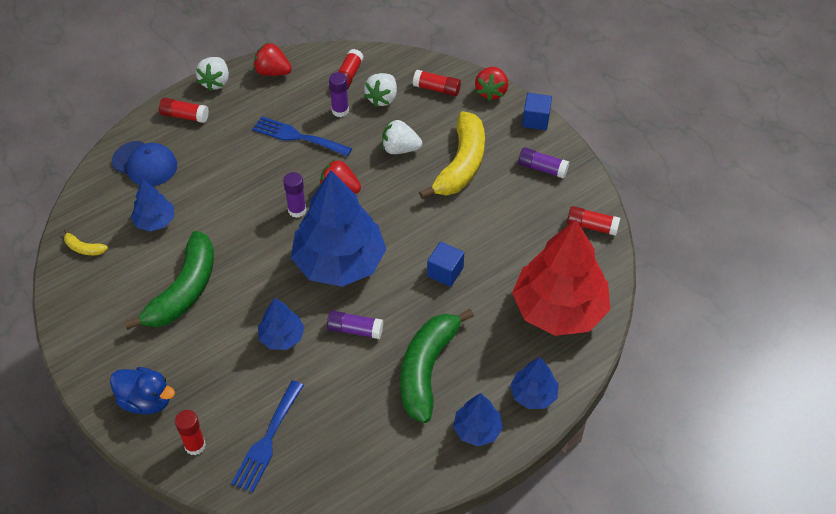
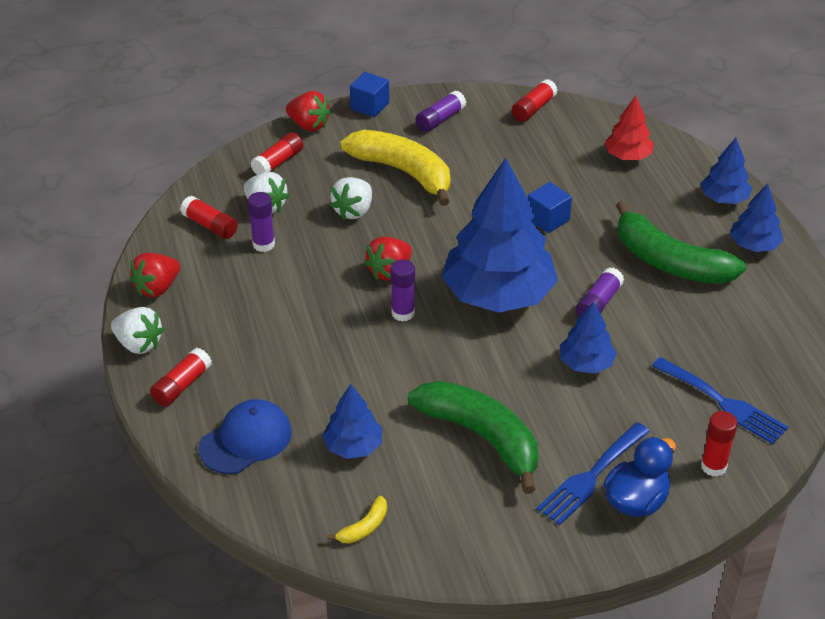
camera: 70 degrees left, 10 degrees down
(297, 136) = (284, 289): blue fork -> blue fork (591, 477)
(559, 309) = (628, 156): red tree -> red tree, size x0.48

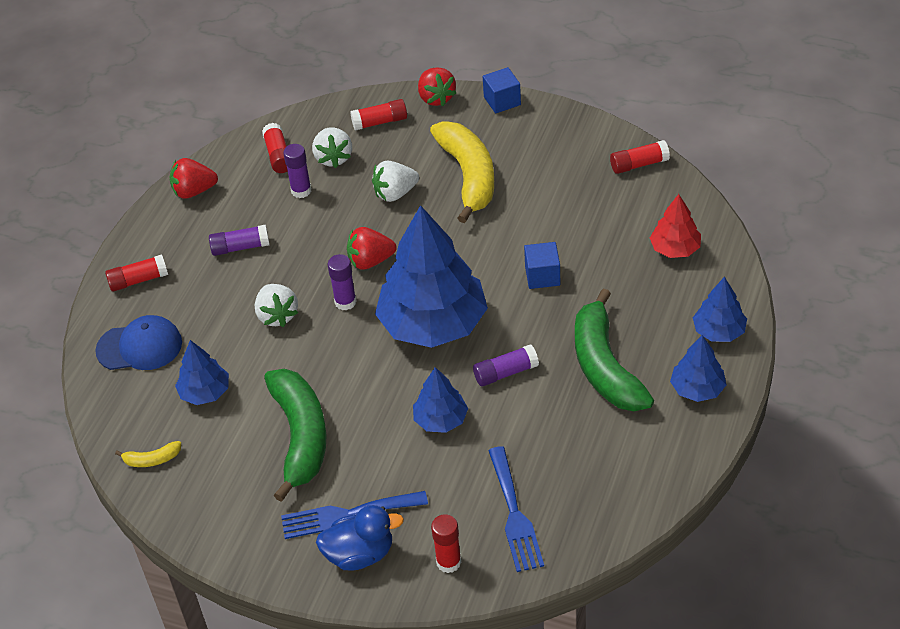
camera: 40 degrees right, 5 degrees up
(139, 344) = (141, 232): white strawberry -> white strawberry (277, 315)
(440, 119) = (548, 139): purple glue stick -> purple glue stick (240, 247)

